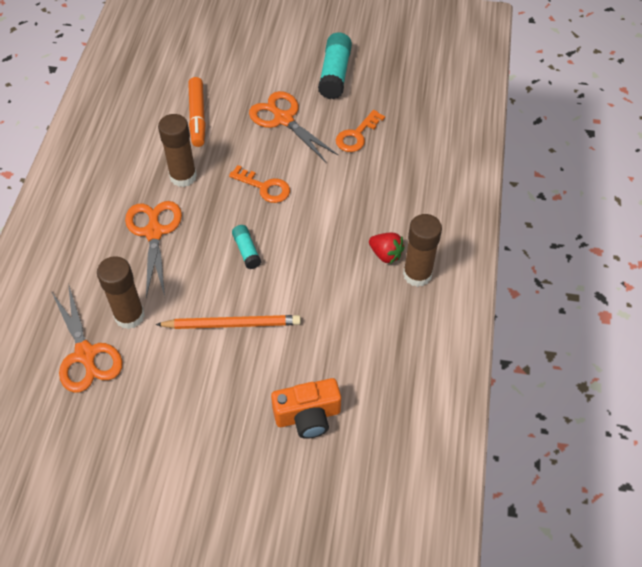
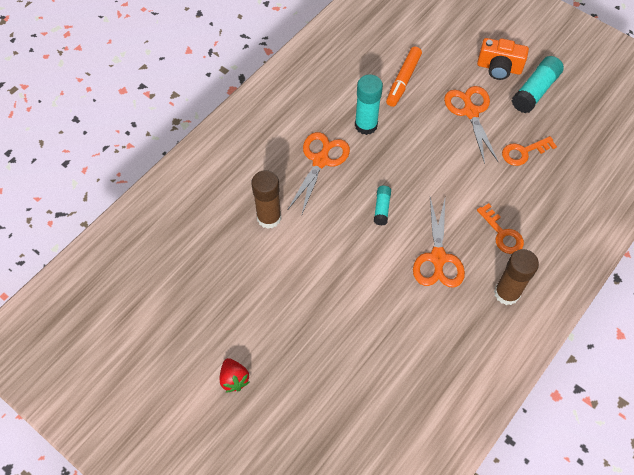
camera: 30 degrees right, 5 degrees up
(85, 354) = (223, 231): orange scissors -> orange scissors (438, 258)
(183, 176) = (366, 125): brown glue stick -> turquoise glue stick
(232, 324) = (339, 261): orange pencil -> none
(264, 187) = (424, 163): orange key -> orange key (502, 234)
(308, 416) = (356, 362): orange camera -> orange camera (499, 68)
(385, 254) = (490, 264): red strawberry -> red strawberry (234, 379)

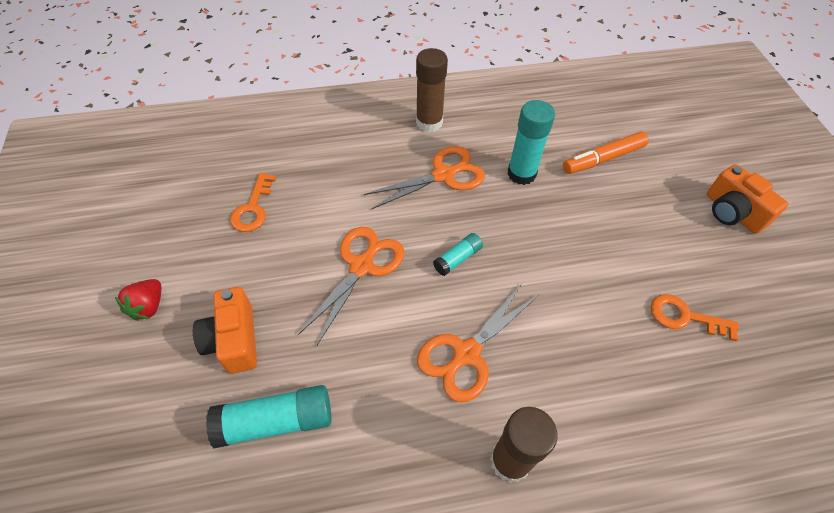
camera: 40 degrees right, 5 degrees down
(269, 218) = (342, 190): brown glue stick -> brown glue stick (429, 122)
(308, 354) = (234, 340): none -> orange camera
(470, 112) = (654, 233): orange scissors -> orange scissors (361, 266)
(502, 234) = (571, 387): orange key -> orange key (253, 208)
(535, 91) = (760, 263): turquoise glue stick -> turquoise glue stick (276, 421)

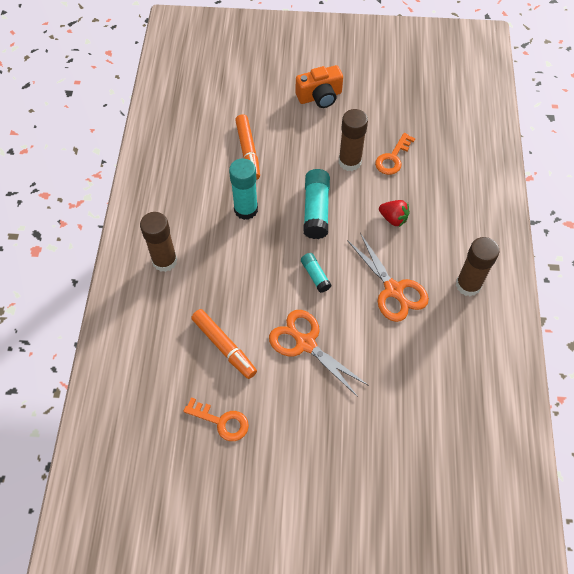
camera: 75 degrees left, 5 degrees up
(148, 306) = (305, 513): red strawberry -> red strawberry (393, 218)
(234, 340) = (351, 445): orange camera -> none
(276, 421) = (420, 420): turquoise glue stick -> turquoise glue stick (316, 210)
(341, 192) = (224, 347): none -> orange marker
(443, 175) = (230, 265): orange scissors -> none
(647, 265) = (349, 162): none -> brown glue stick

